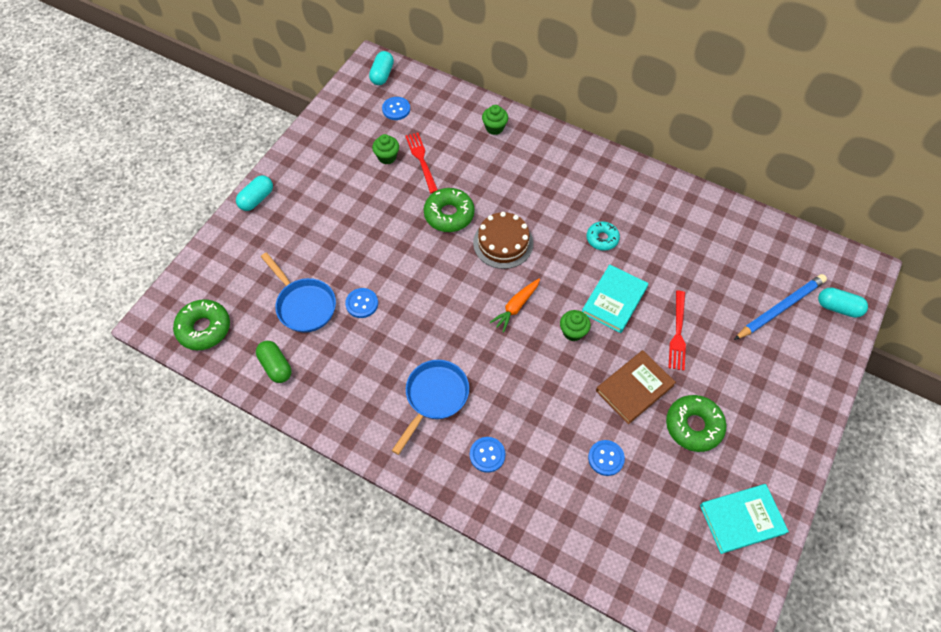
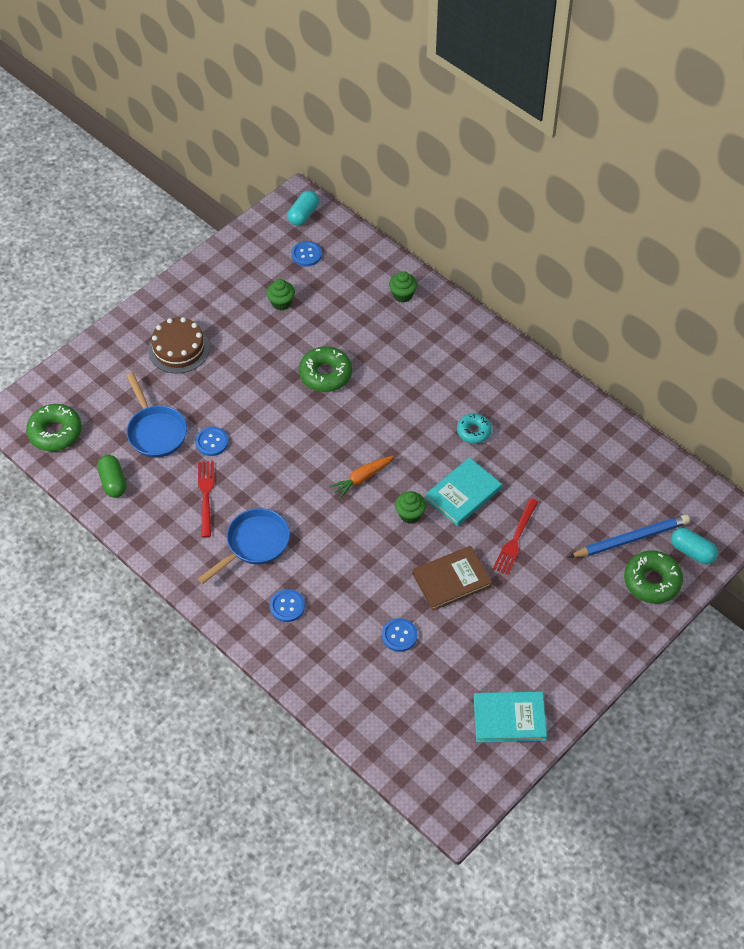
camera: 15 degrees right, 5 degrees down
(257, 199) = (138, 318): turquoise capsule -> none
(421, 160) = (315, 313): red fork -> red fork (206, 495)
(503, 243) = (370, 414): brown cake -> brown cake (179, 349)
(693, 426) = (496, 627): green donut -> green donut (652, 581)

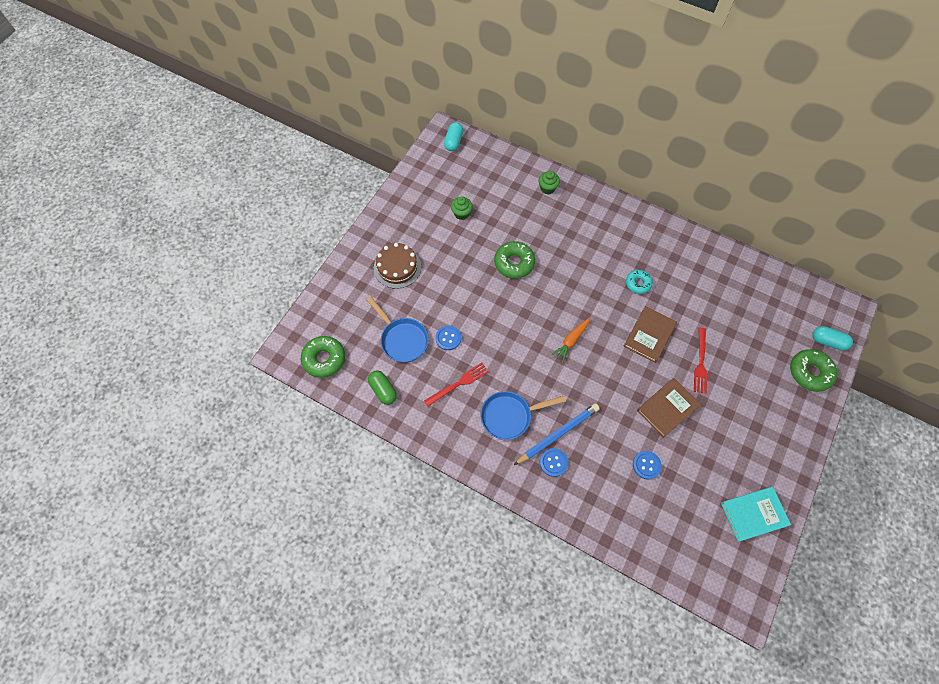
camera: 15 degrees left, 10 degrees up
(206, 495) = (458, 383): red fork -> red fork turned 75 degrees clockwise
(254, 544) = (510, 416): blue pan -> blue pan turned 135 degrees counterclockwise
(306, 254) = (466, 172): blue button -> none
(410, 514) = (617, 362): green cupcake -> none
(463, 493) = (649, 335): turquoise book -> brown book
(631, 539) = (782, 342): blue pencil -> blue pencil (558, 434)

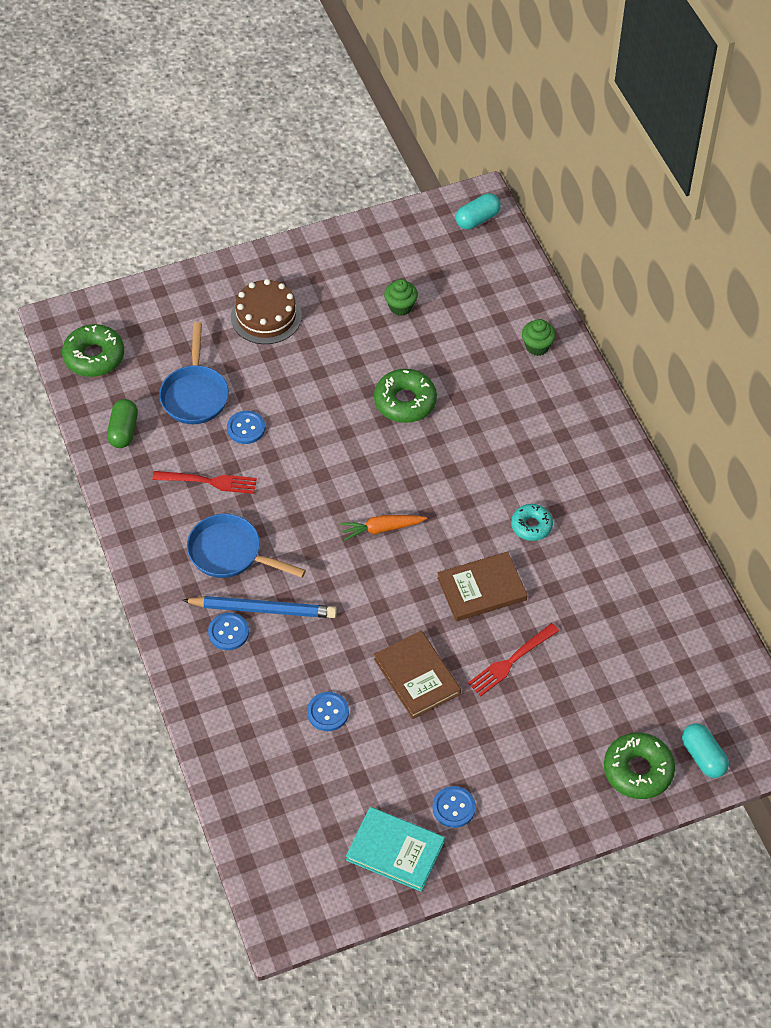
camera: 40 degrees right, 10 degrees down
(667, 408) = (416, 676): brown book -> brown book turned 60 degrees clockwise
(755, 465) = (454, 807): none -> blue button

